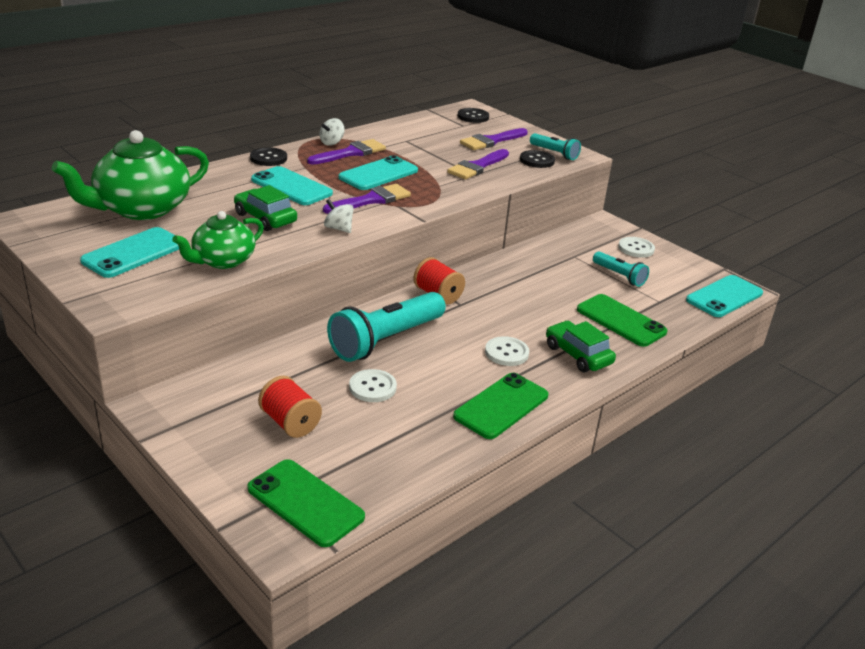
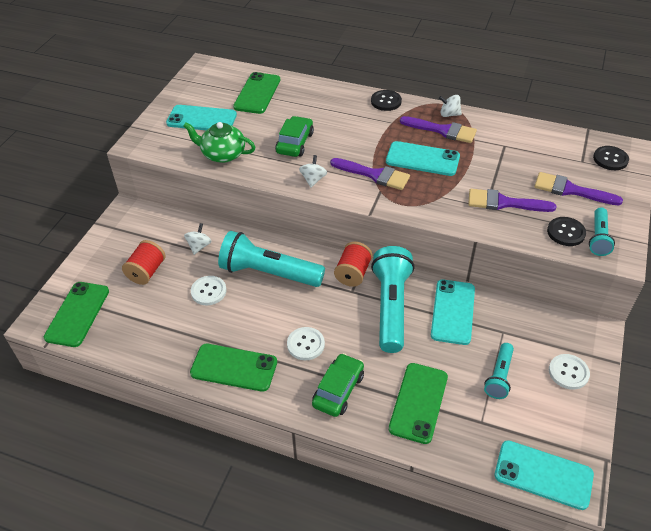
camera: 65 degrees right, 15 degrees up
(141, 209) = (257, 93): green teapot -> green phone
(291, 187) = (353, 131): turquoise phone -> turquoise phone (453, 312)
(291, 371) = (199, 246): none -> white spinning top
(500, 292) = (391, 307): none -> turquoise flashlight

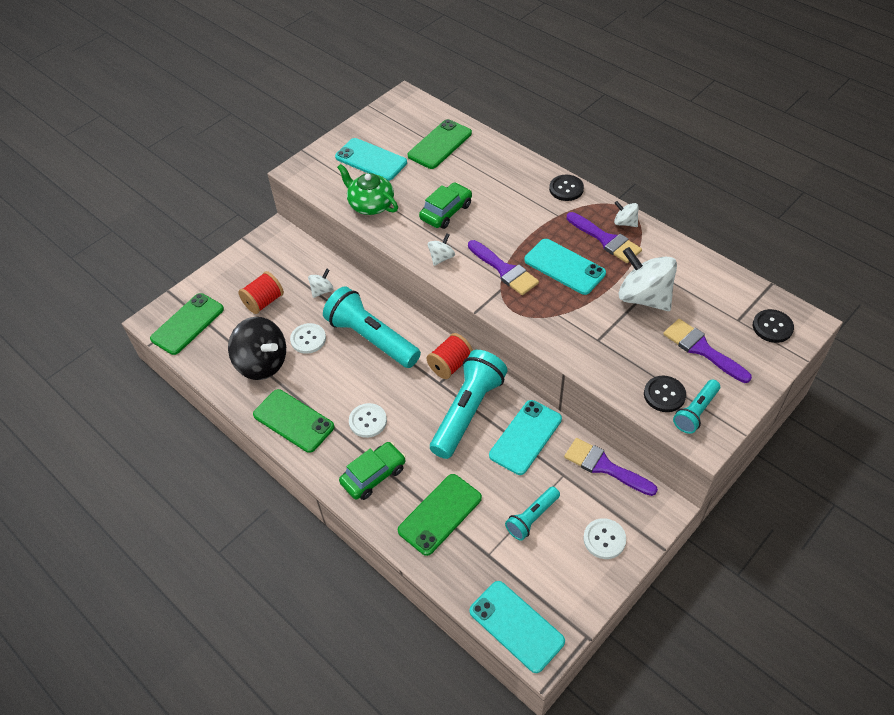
camera: 25 degrees right, 5 degrees up
(174, 326) = (262, 363): none -> black spinning top
(500, 164) = (644, 297): none -> white spinning top
(504, 203) = (619, 341): purple brush -> purple brush (604, 467)

